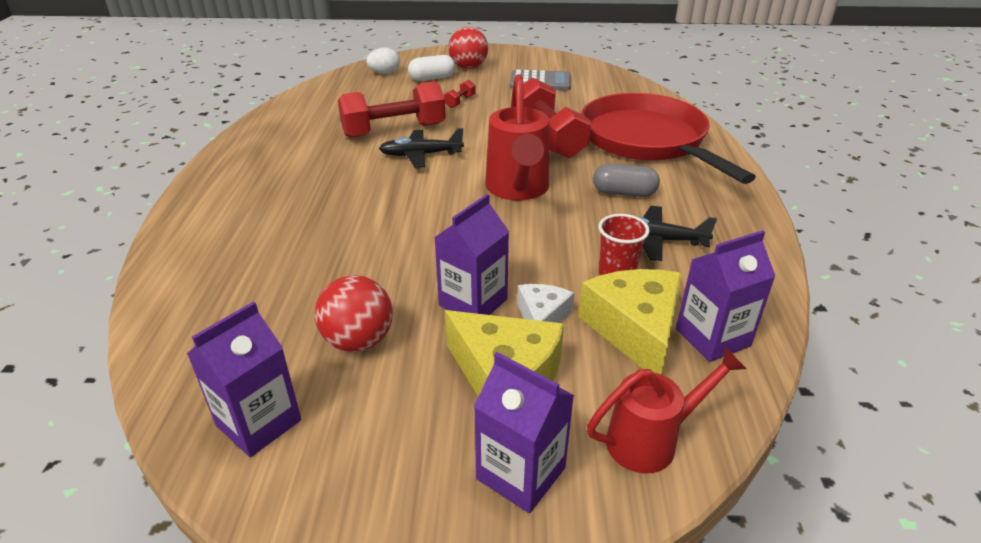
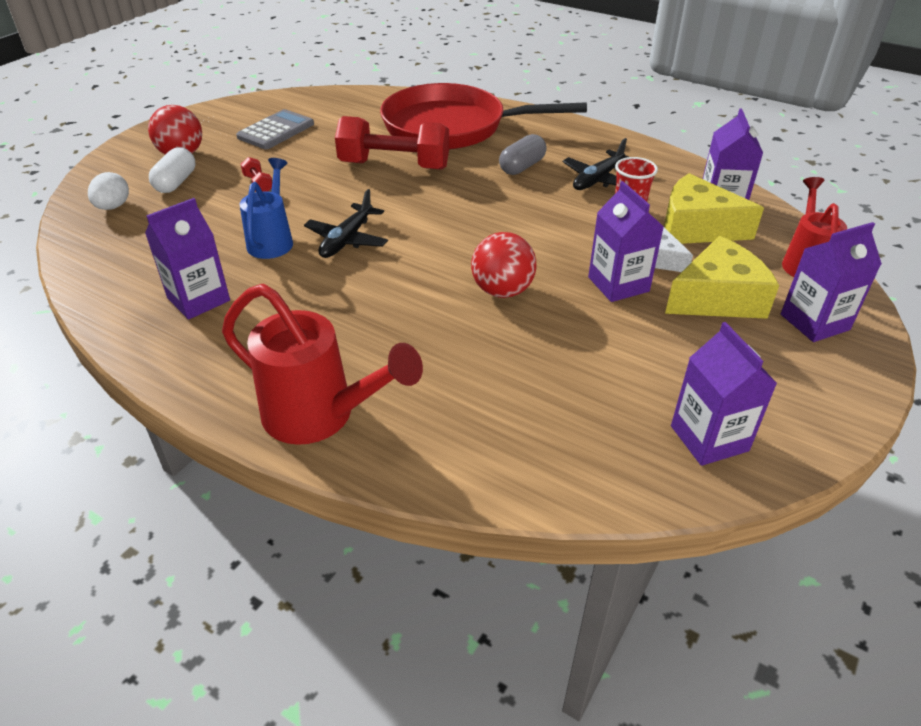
camera: 60 degrees left, 5 degrees up
(306, 132) = (198, 299): none -> purple carton
(358, 341) = (632, 357): red ball -> red ball (502, 291)
(394, 130) = (272, 240): red dumbbell -> blue watering can
(518, 189) = (468, 210): red watering can -> red watering can (320, 416)

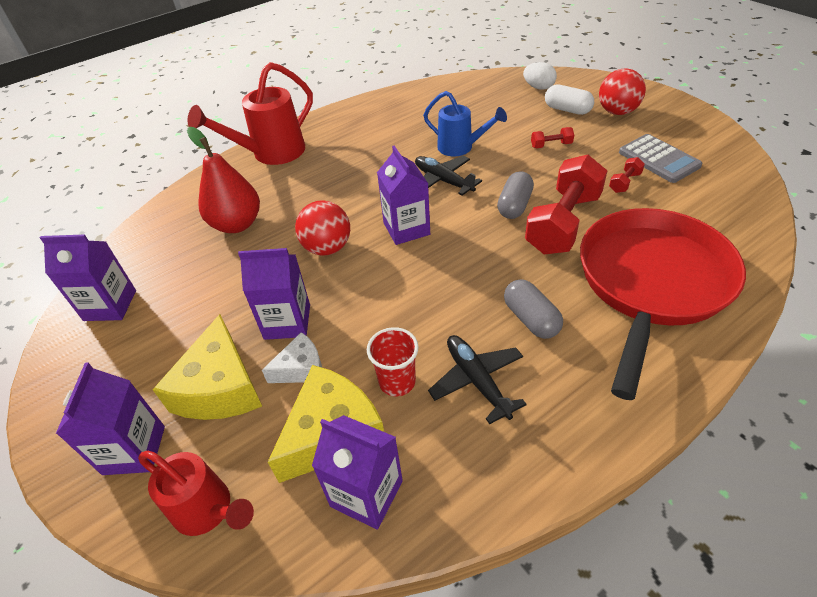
camera: 115 degrees right, 5 degrees up
(198, 299) = (406, 118): purple carton -> purple carton (406, 229)
(320, 143) = (624, 183): none -> red dumbbell
(377, 191) = (514, 205): none -> grey capsule
(502, 383) = (237, 224): none -> red pear

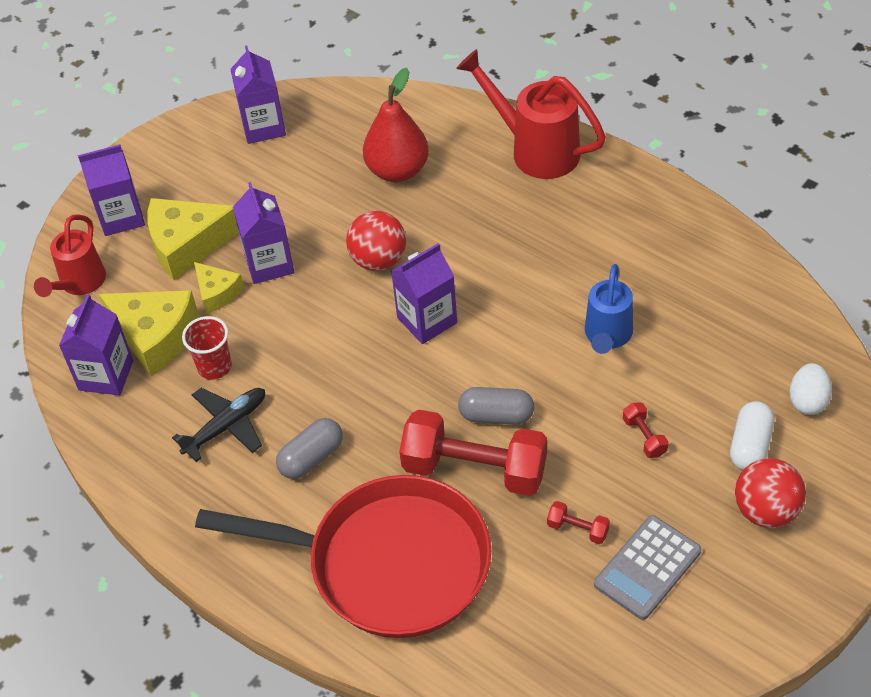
camera: 75 degrees right, 5 degrees up
(301, 368) = (217, 293): white cheese -> yellow cheese
(443, 181) = (527, 334): black plane -> none

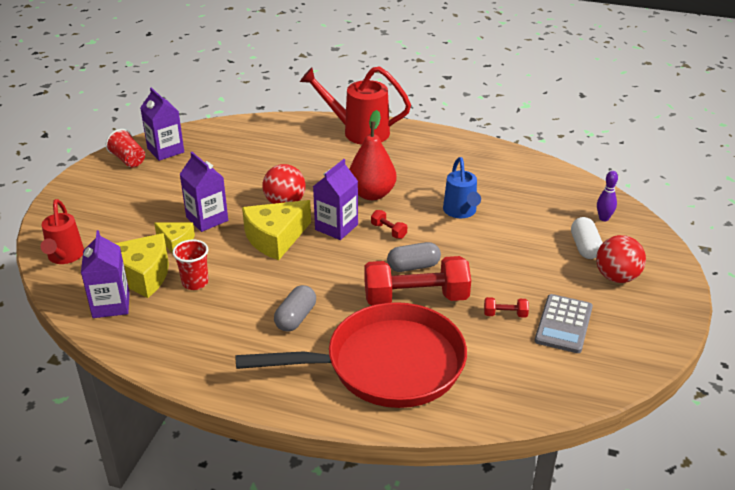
camera: 25 degrees left, 15 degrees down
(121, 217) = (81, 214): purple carton -> none
(187, 245) = (140, 220): yellow cheese -> yellow cheese (275, 238)
(210, 133) = (128, 160): none -> red cup
(226, 426) = (221, 314): black plane -> none
(398, 170) = (273, 156): red pear -> red pear (372, 194)
(644, 437) = (517, 257): red dumbbell -> red dumbbell (388, 231)
(807, 401) = (604, 218): white egg -> purple bowling pin

